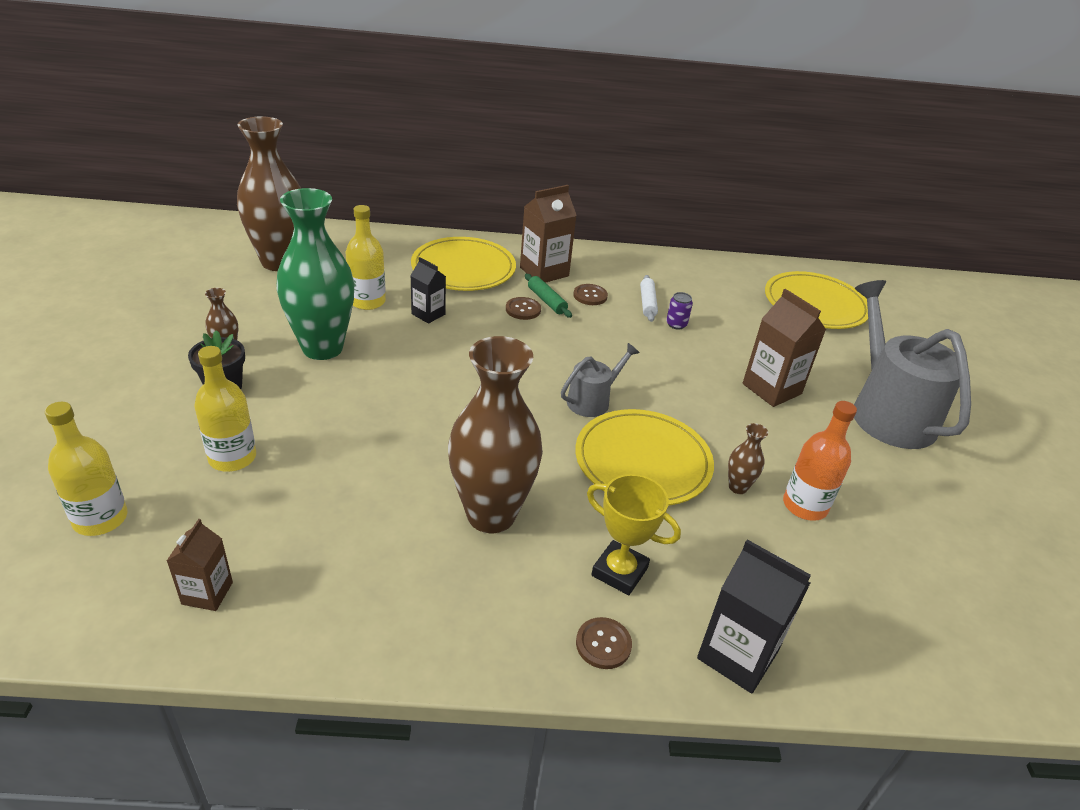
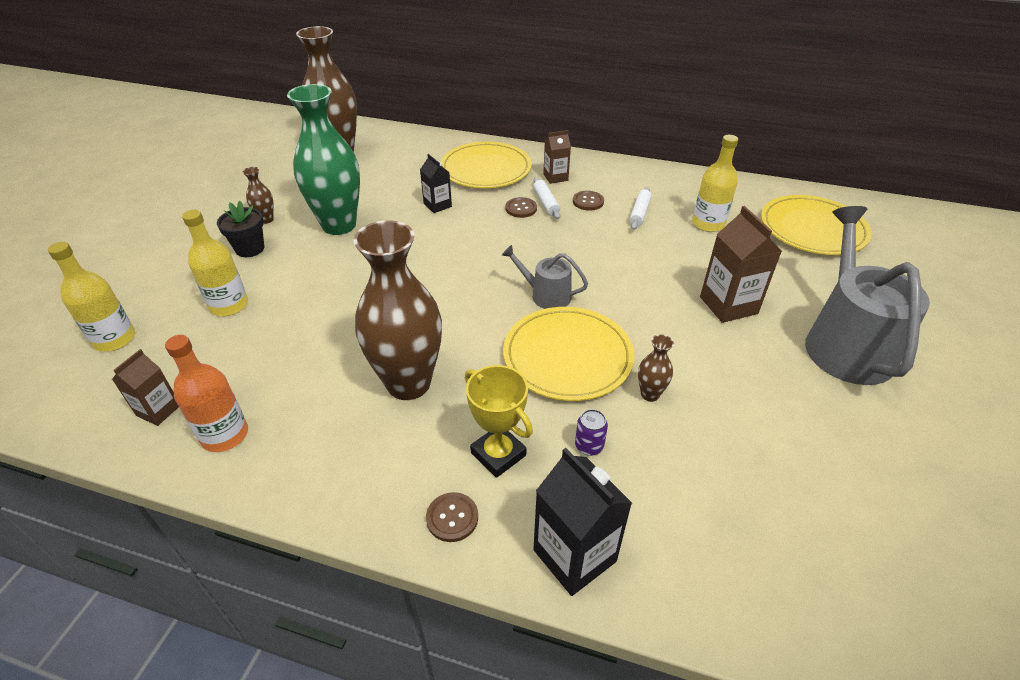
camera: 20 degrees right, 5 degrees up
(367, 301) = (393, 190): yellow bottle -> yellow bottle (708, 224)
(544, 272) = (555, 177): brown carton -> brown carton, size x0.60
(546, 301) = (546, 203): green rolling pin -> white rolling pin
(592, 401) = (546, 295): grey watering can -> grey watering can turned 135 degrees counterclockwise
(676, 324) = (658, 235): purple can -> purple can (589, 446)
(805, 506) = (711, 423): orange bottle -> orange bottle (225, 435)

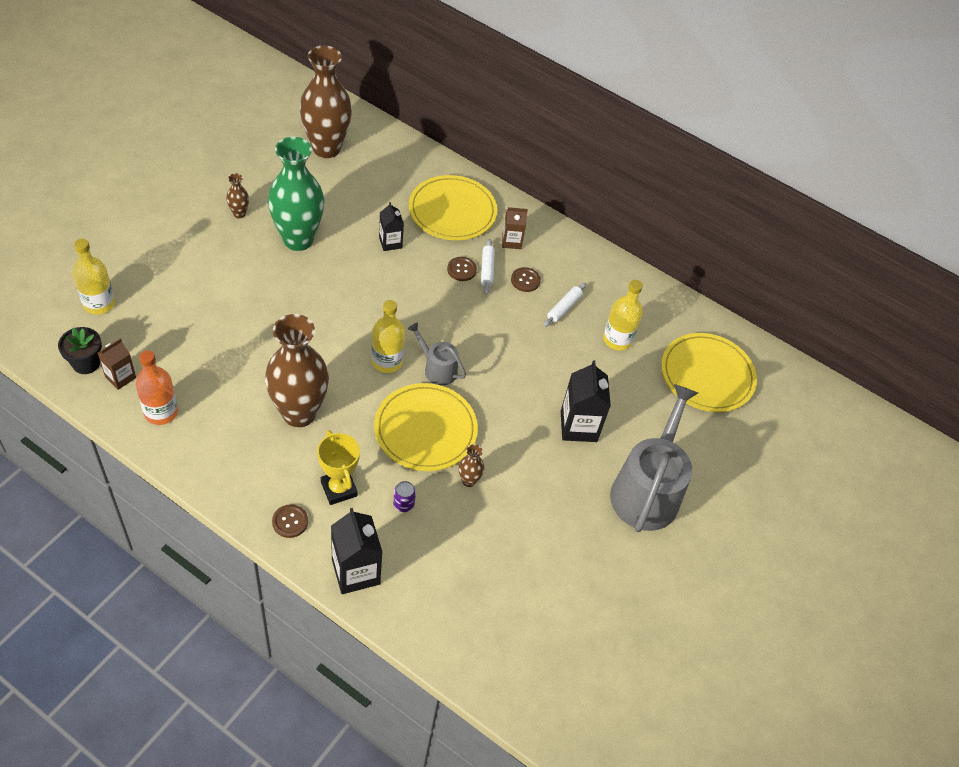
camera: 10 degrees right, 10 degrees up
(229, 305) = (188, 298): yellow bottle -> yellow bottle (387, 361)
(250, 249) = (218, 243): black flower pot -> black flower pot (86, 363)
(728, 305) = (578, 426): brown carton -> black carton

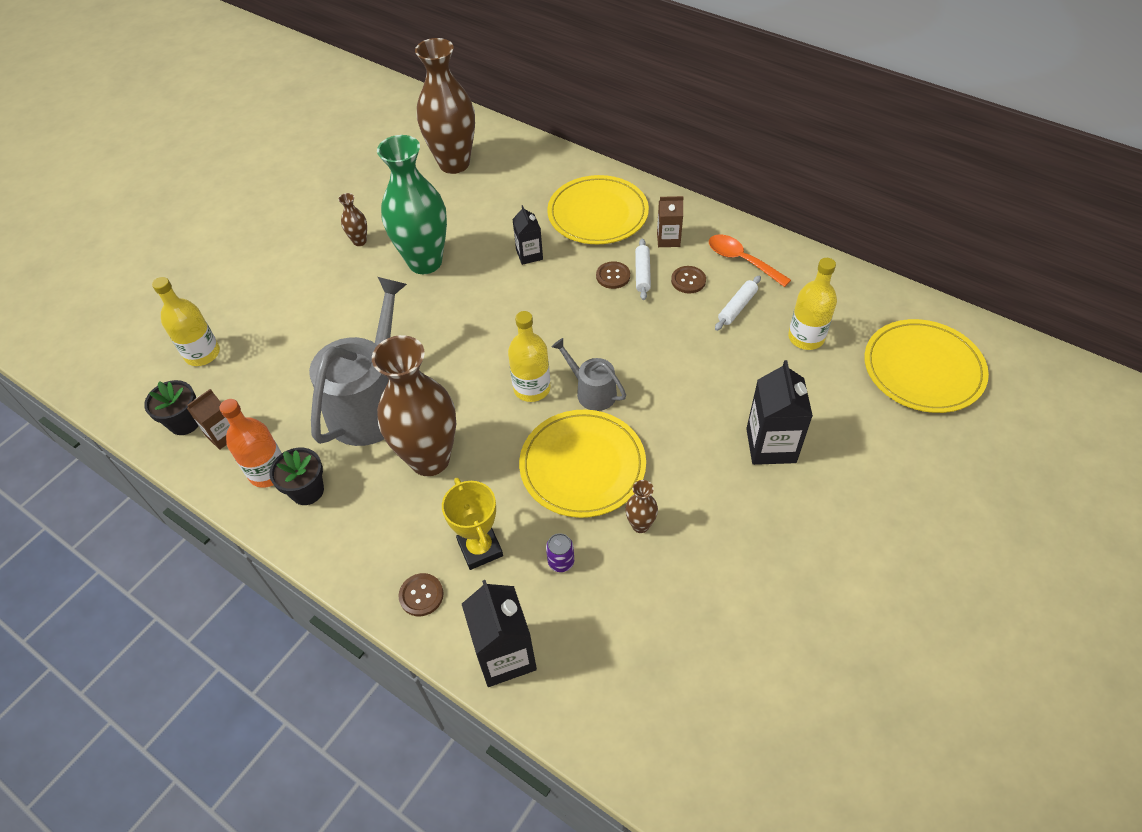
camera: 10 degrees right, 0 degrees up
(195, 431) = (307, 491): none -> black flower pot
(572, 267) = (742, 260): none -> orange spoon
(647, 490) = (868, 519): grey watering can -> grey watering can (371, 403)

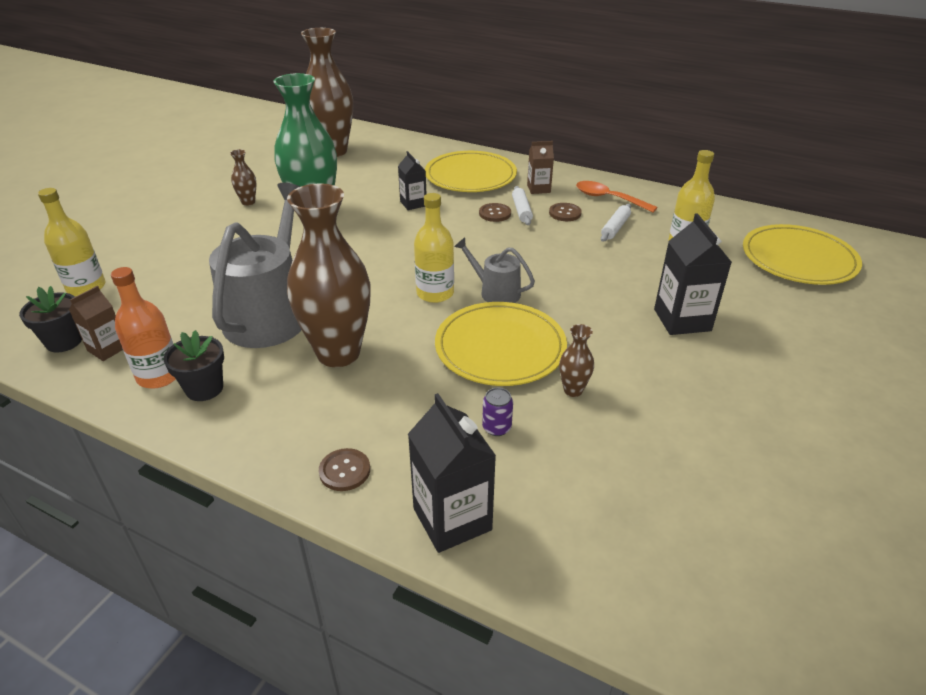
camera: 10 degrees left, 15 degrees down
(480, 548) = (405, 423): yellow trophy -> none

